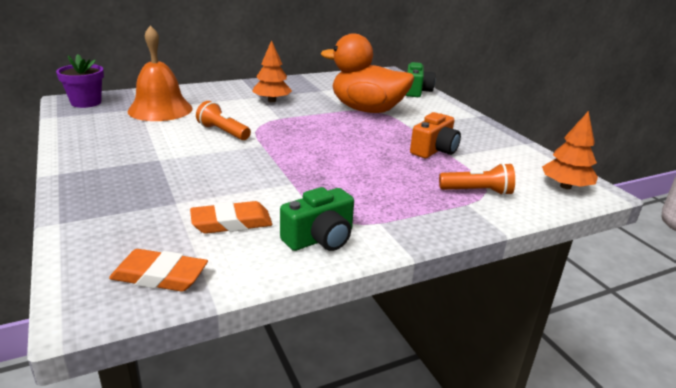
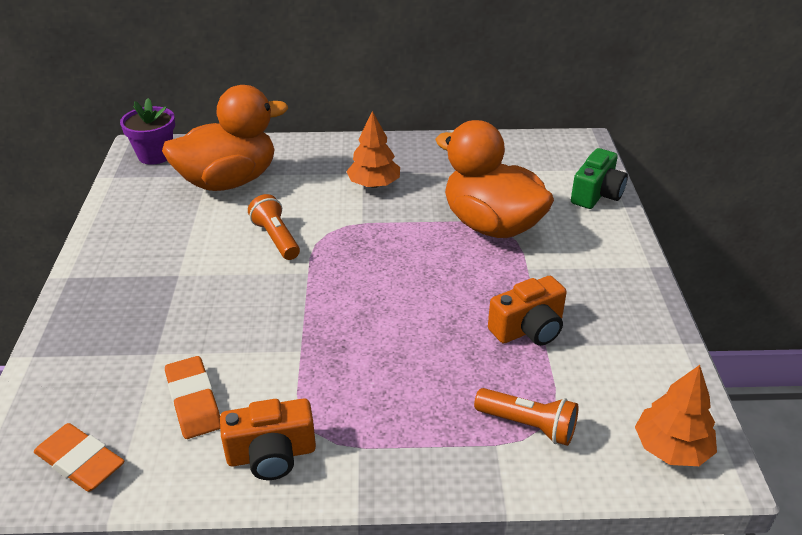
camera: 25 degrees right, 10 degrees up
(160, 109) = (229, 181): orange bell -> orange duck
(231, 222) = (193, 401): orange eraser -> orange eraser turned 60 degrees clockwise
(320, 239) = (271, 454): green camera -> orange camera

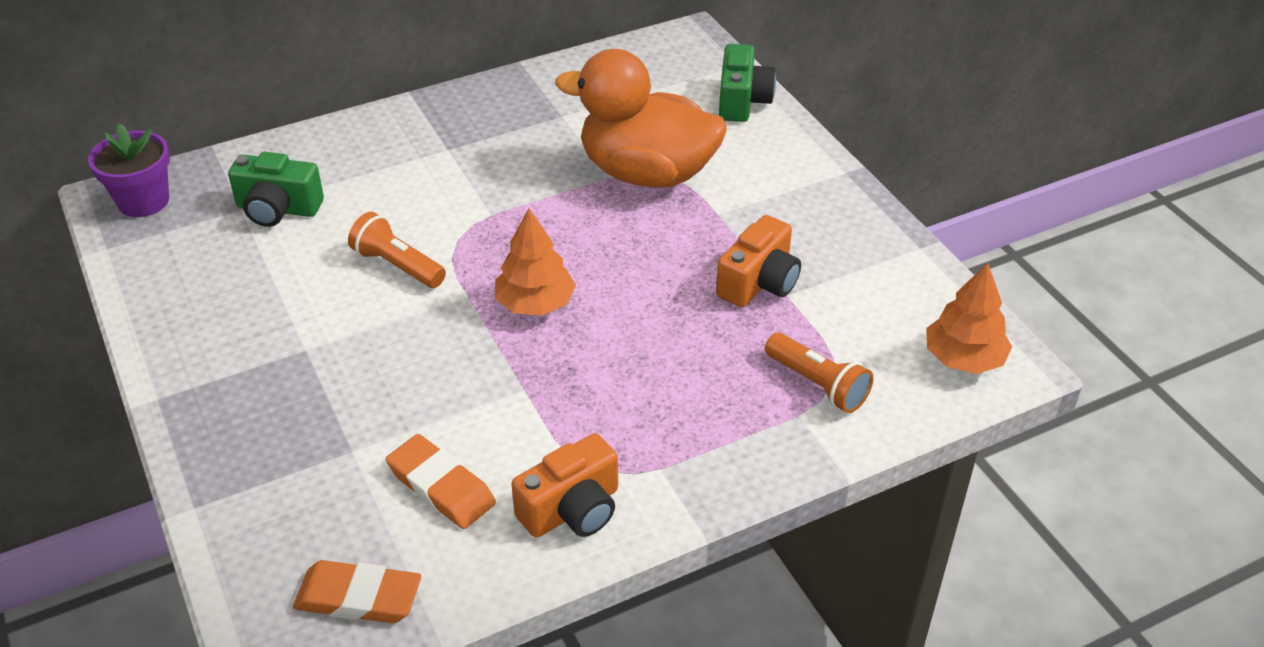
camera: 25 degrees left, 5 degrees up
(229, 181) = (278, 209): orange duck -> green camera
(374, 184) = (472, 161): orange tree -> orange tree (535, 304)
(528, 425) = (817, 384): orange flashlight -> orange flashlight turned 45 degrees clockwise

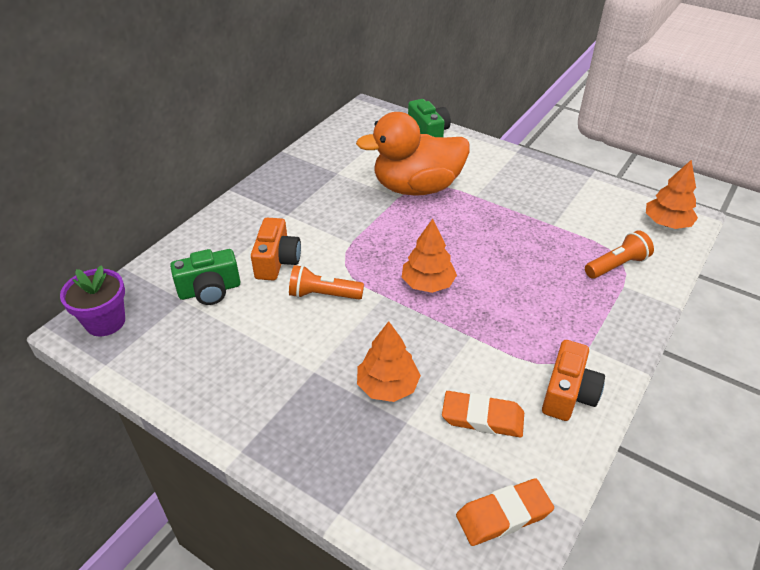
camera: 30 degrees left, 0 degrees up
(369, 402) = (387, 386): none -> orange tree
(759, 282) = (533, 224): orange camera -> orange camera (277, 261)
(817, 384) = (616, 265): orange flashlight -> orange flashlight turned 45 degrees counterclockwise

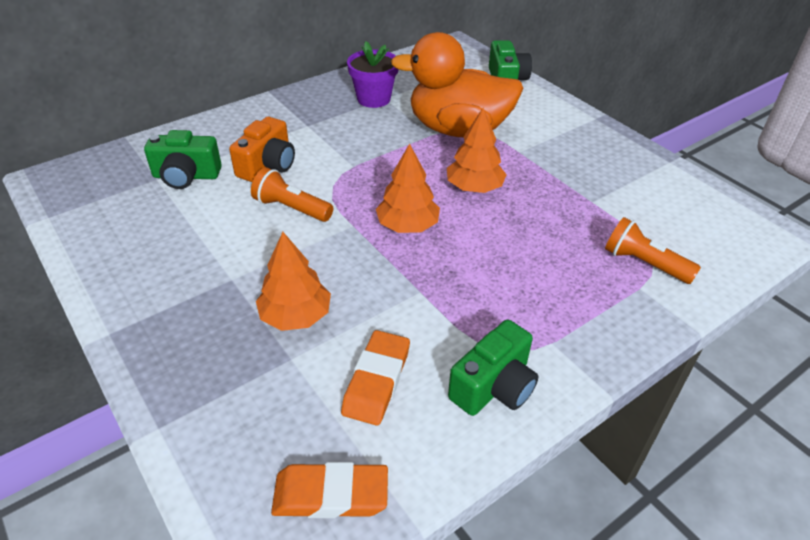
camera: 20 degrees right, 0 degrees up
(105, 322) = (75, 179): purple flower pot -> purple flower pot (373, 99)
(482, 418) = (376, 381): orange eraser -> orange eraser turned 75 degrees clockwise
(568, 394) = (494, 387): orange camera -> green camera
(616, 265) = (644, 263): orange flashlight -> orange flashlight turned 135 degrees counterclockwise
(666, 223) = (739, 233): orange tree -> orange tree (474, 187)

